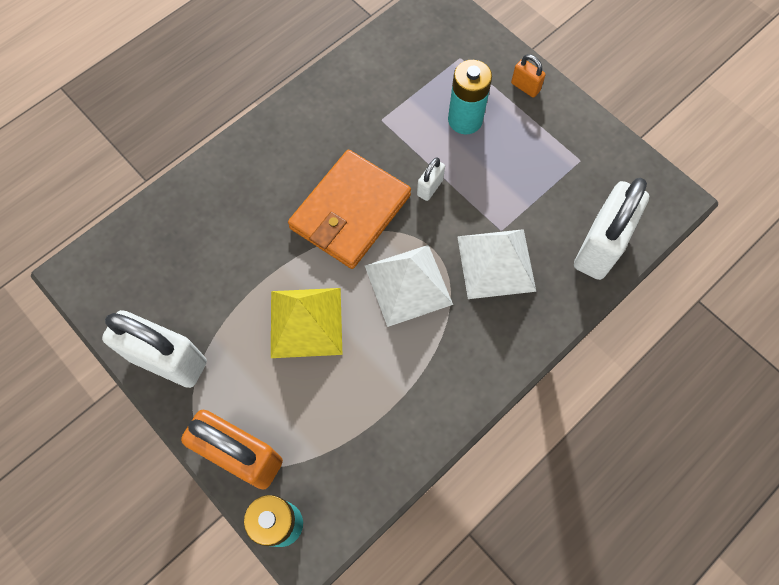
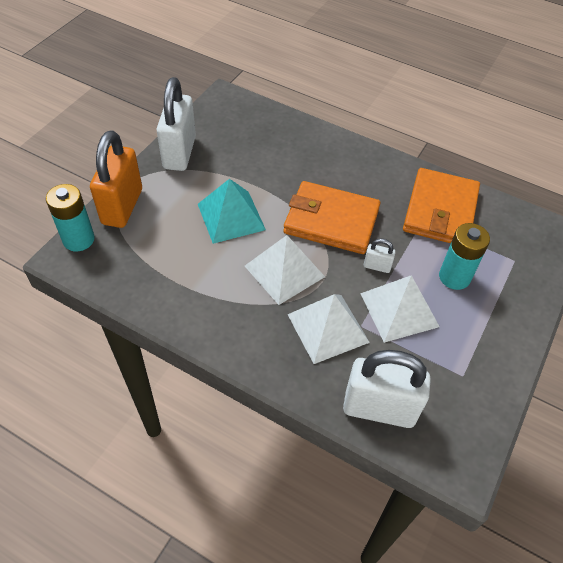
camera: 70 degrees right, 15 degrees down
(306, 322) = (231, 216): yellow pyramid -> turquoise pyramid
(372, 96) = (440, 210): none -> orange wallet
(491, 187) = (399, 309): none -> white pyramid
(525, 87) = (515, 315): orange padlock -> none

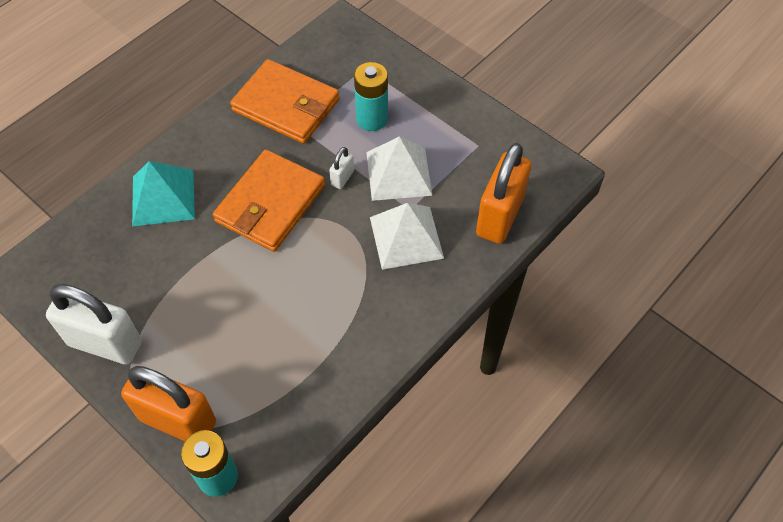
camera: 75 degrees left, 5 degrees up
(231, 216) = (233, 300): turquoise pyramid -> turquoise pyramid (163, 197)
(284, 271) = (326, 261): white pyramid -> none
(379, 408) = (499, 216): white padlock -> orange padlock

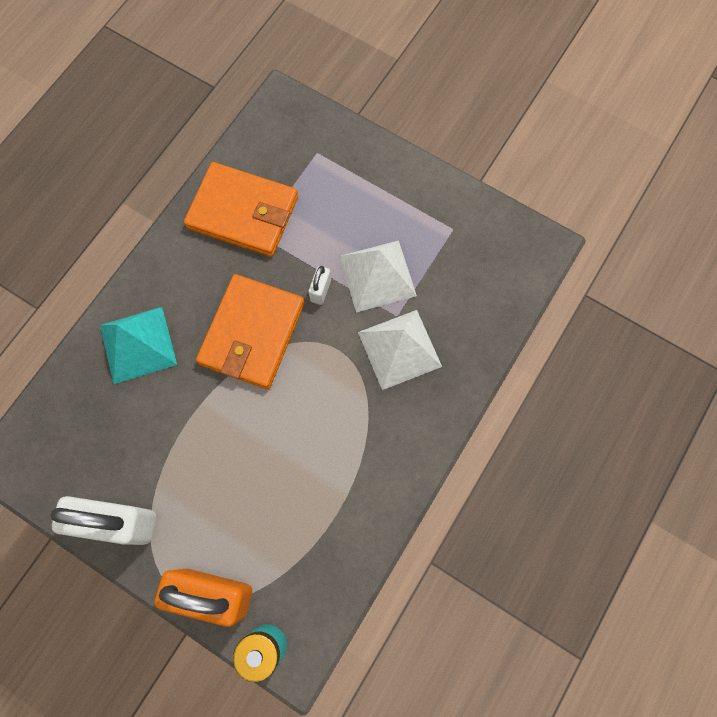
camera: 10 degrees left, 15 degrees up
(372, 119) = (337, 215): turquoise battery -> none
(499, 216) = (489, 309): orange padlock -> none

